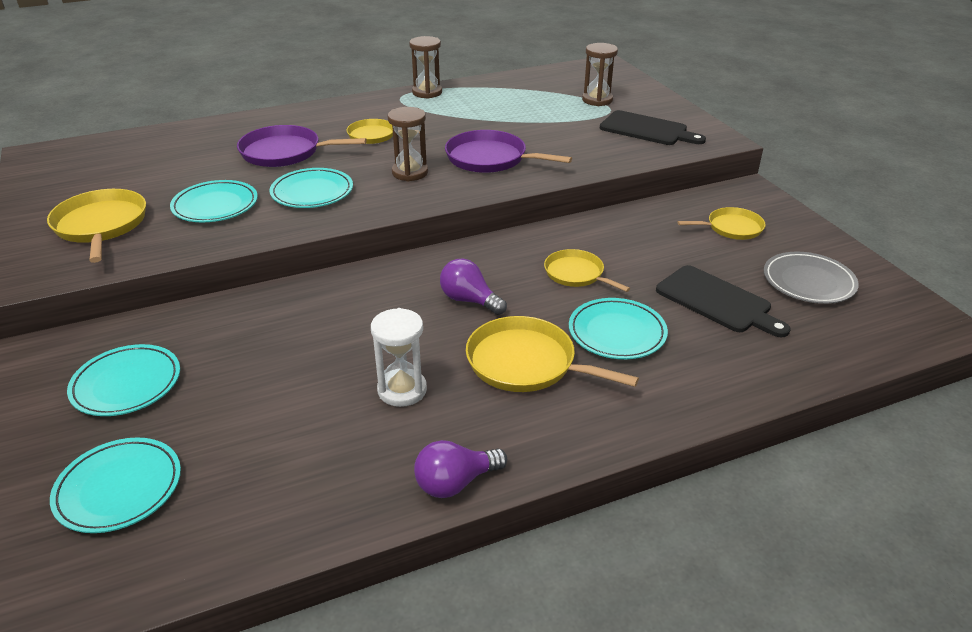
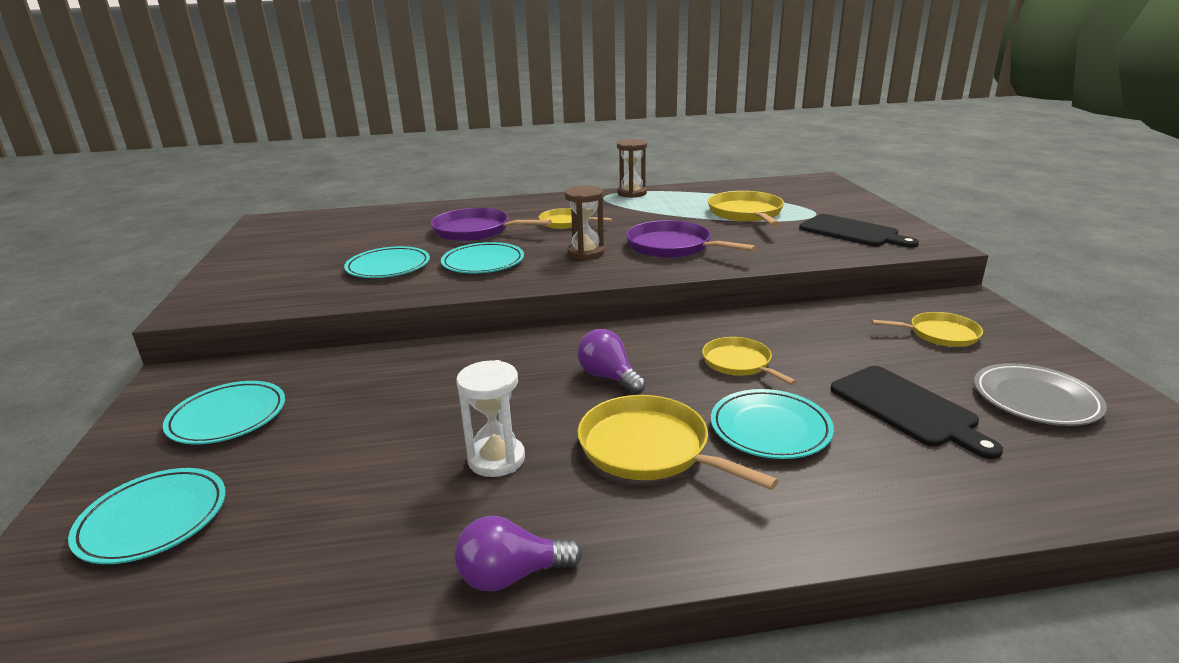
camera: 15 degrees right, 10 degrees down
(101, 225) = (279, 275): yellow pan -> yellow pan (746, 213)
(597, 100) = (803, 206): brown hourglass -> none

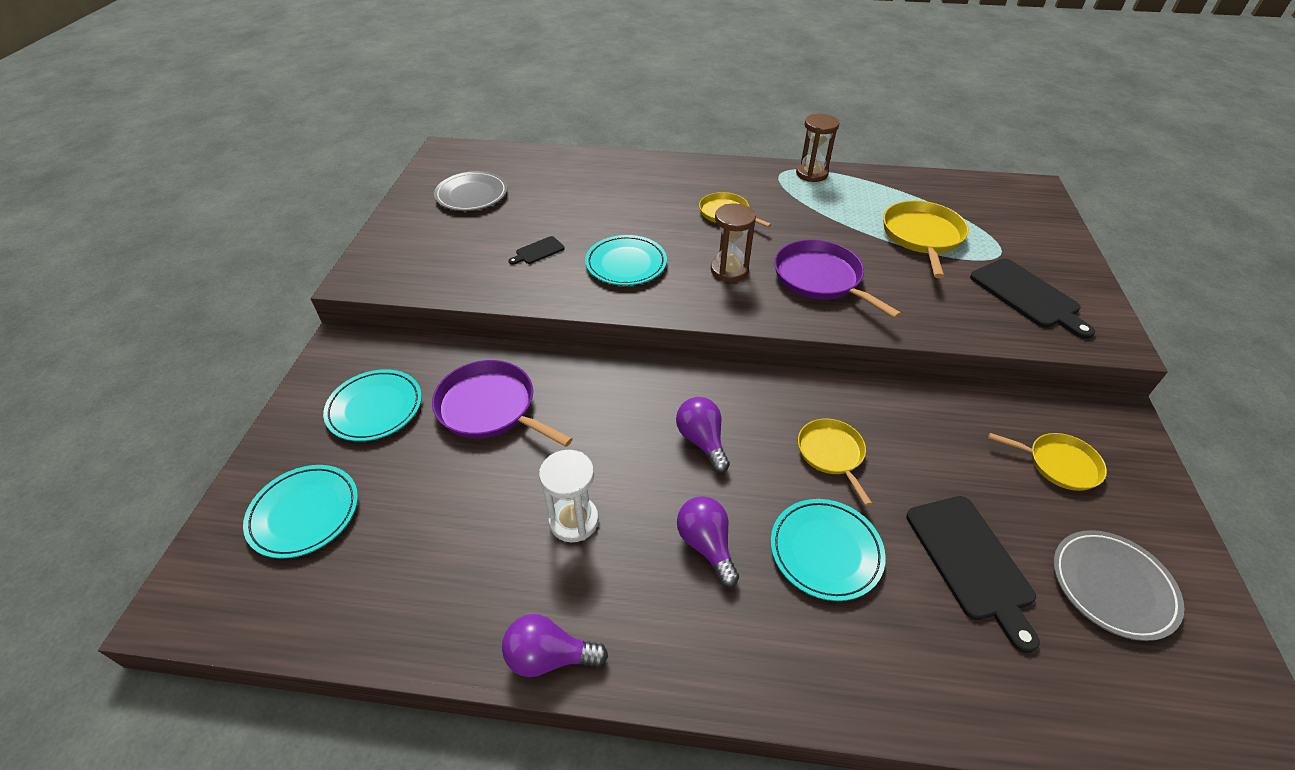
camera: 15 degrees right, 20 degrees up
(303, 243) = (472, 195): none -> grey plate
(388, 267) = (538, 251): turquoise plate -> black cutting board
(475, 231) = (633, 209): purple pan -> purple pan (490, 408)
(649, 449) = (706, 545): yellow pan -> purple light bulb

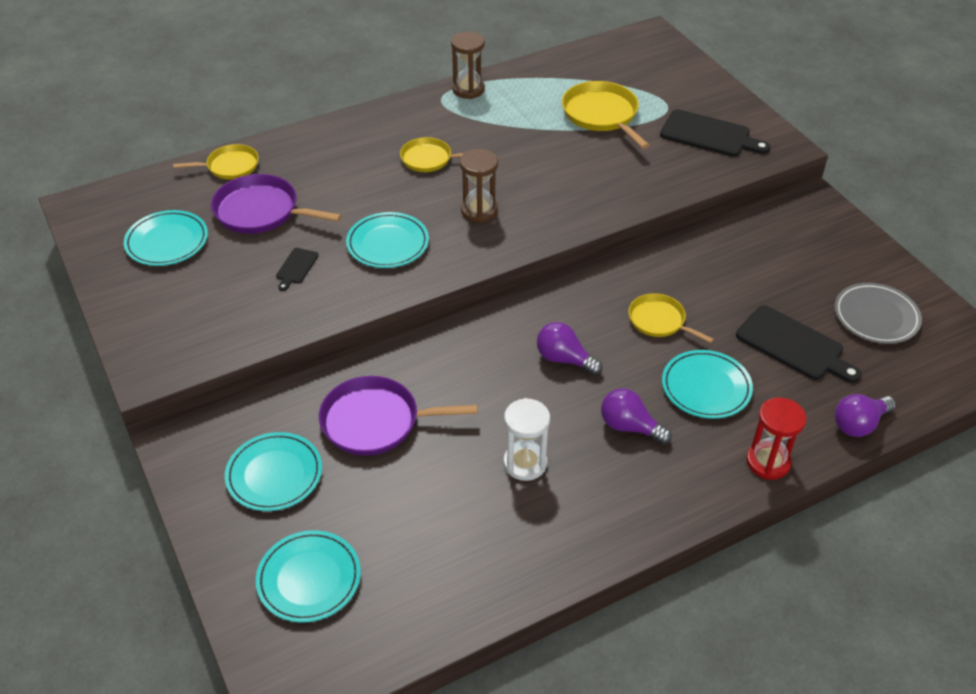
camera: 35 degrees left, 0 degrees up
(472, 195) = (167, 242): grey plate -> turquoise plate
(549, 657) = (592, 552): purple light bulb -> purple light bulb (859, 424)
(820, 279) = (556, 186): purple pan -> purple pan (261, 211)
(829, 683) = (768, 462): none -> red hourglass
(1059, 464) = (801, 253): yellow pan -> yellow pan (230, 166)

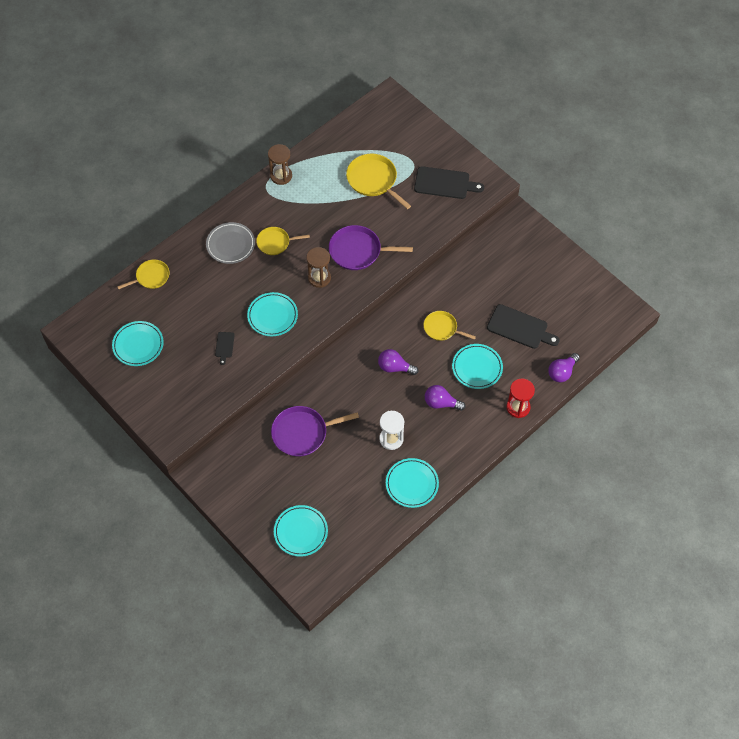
camera: 15 degrees left, 15 degrees up
(261, 211) = (186, 308): purple pan -> purple pan (358, 251)
(274, 474) = (259, 478): turquoise plate -> turquoise plate (412, 484)
(876, 316) = (563, 297): grey plate -> grey plate (230, 245)

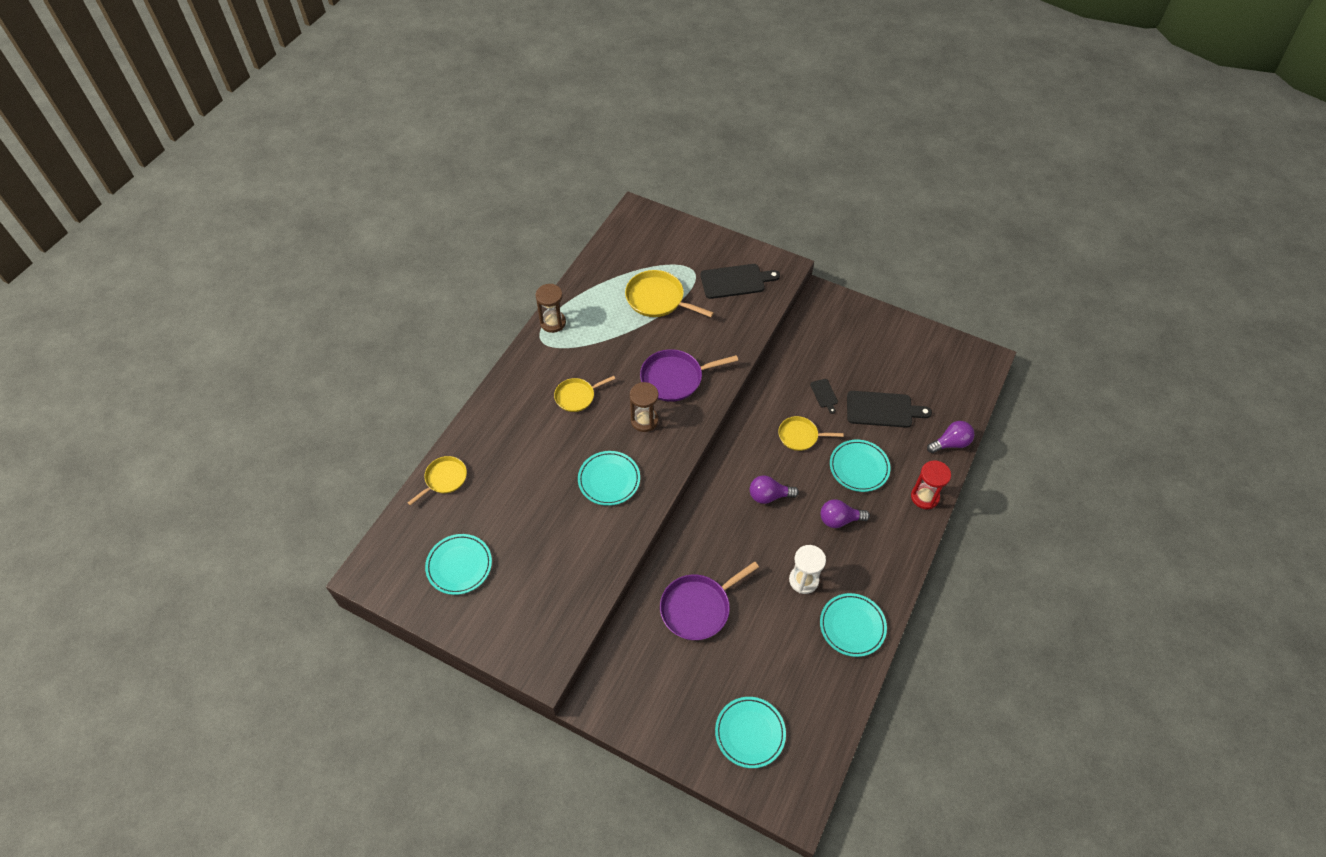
camera: 20 degrees left, 5 degrees down
(224, 346) = (566, 533): black cutting board -> black cutting board (824, 394)
(230, 245) = (526, 414): grey plate -> none
(562, 372) = (950, 443): purple light bulb -> purple light bulb turned 135 degrees counterclockwise

